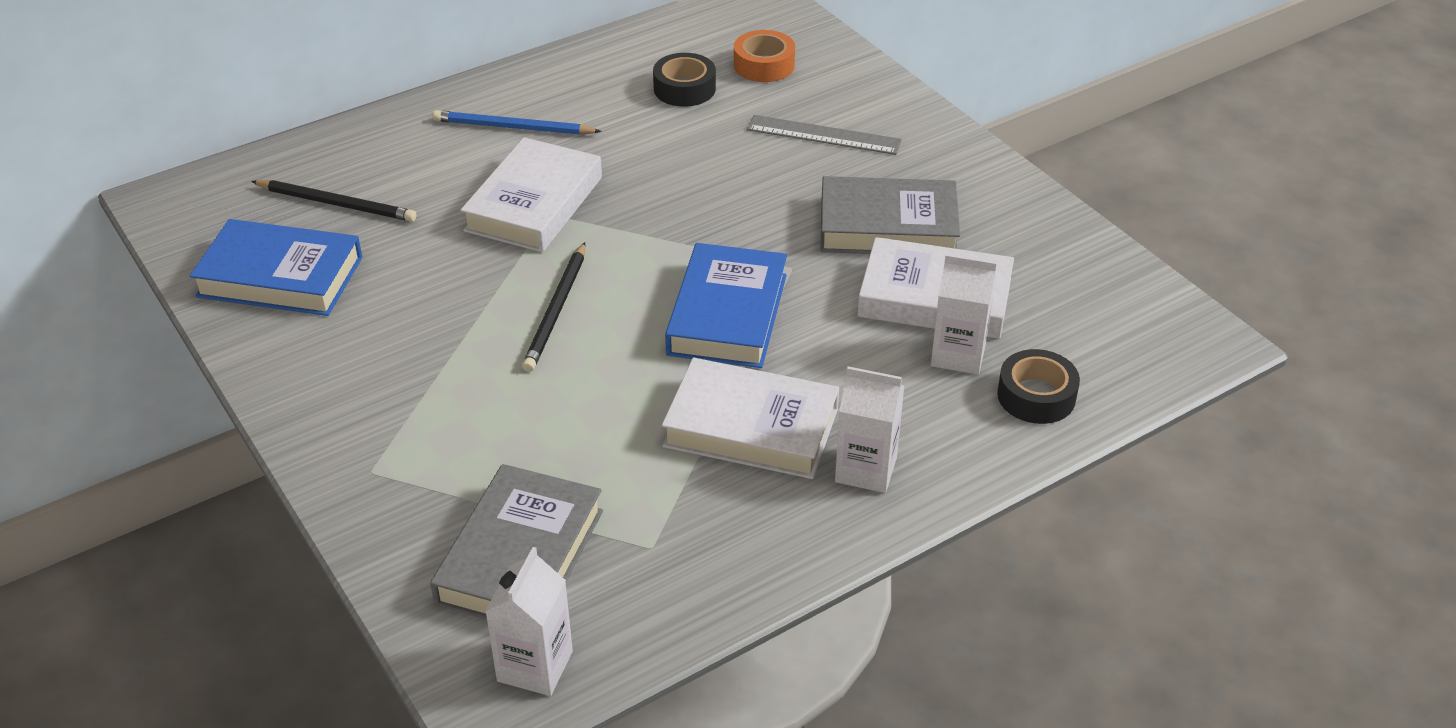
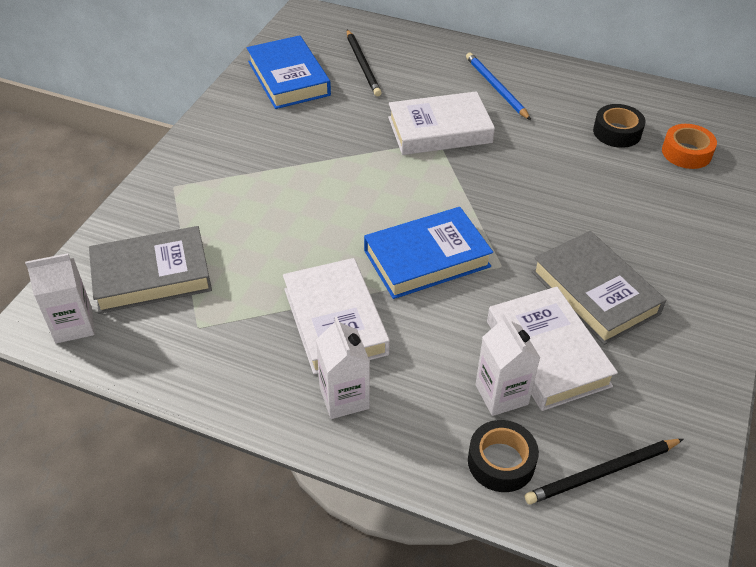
camera: 55 degrees right, 5 degrees up
(556, 310) = (359, 186): black pencil -> black pencil (602, 473)
(824, 135) = (651, 215): grey ruler -> none

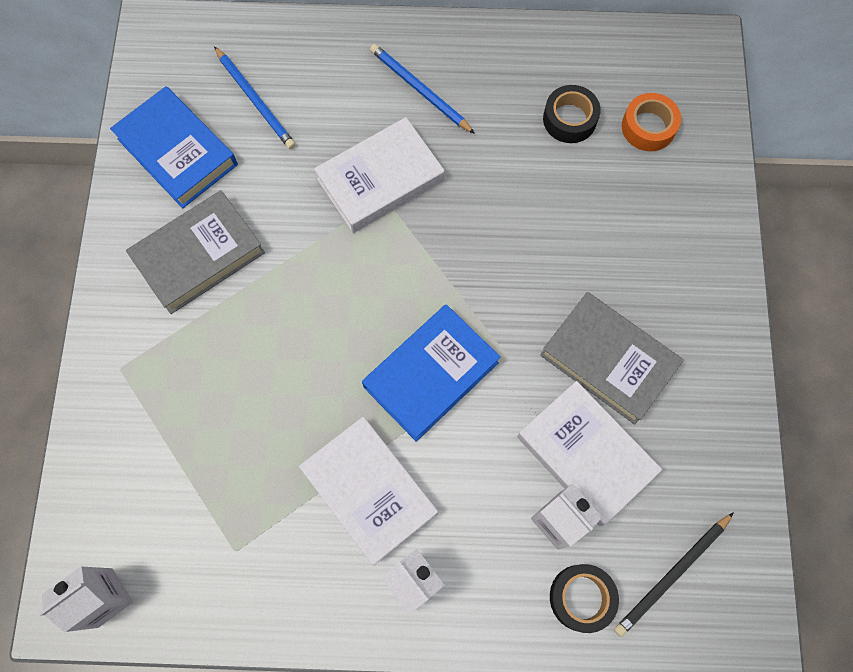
camera: 20 degrees left, 25 degrees up
(152, 276) = (156, 503): grey book -> grey book (199, 256)
(363, 65) = (255, 100): black pencil -> blue pencil

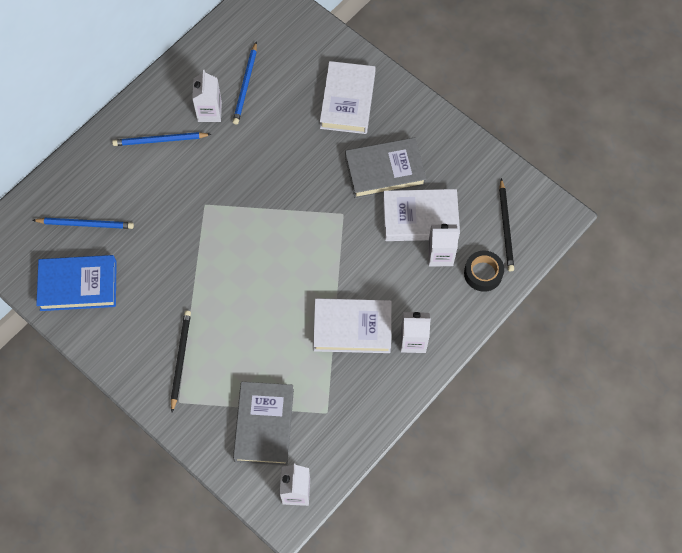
camera: 50 degrees left, 5 degrees down
(173, 327) = (180, 359): none -> black pencil
(199, 256) = (151, 318): grey book -> grey book (264, 425)
(380, 180) = (193, 198): white book -> white book (347, 101)
(431, 375) = (319, 255): blue book -> none
(501, 110) = (209, 112): none -> white carton
(569, 119) = (245, 85): black tape -> blue pencil
(648, 127) = (284, 54): orange tape -> none

